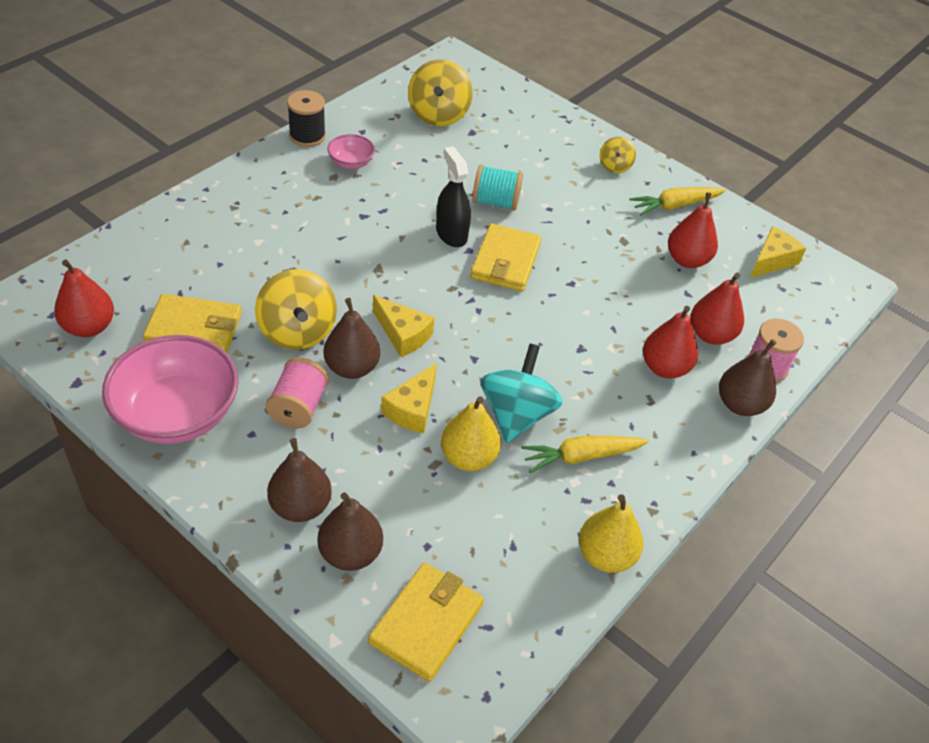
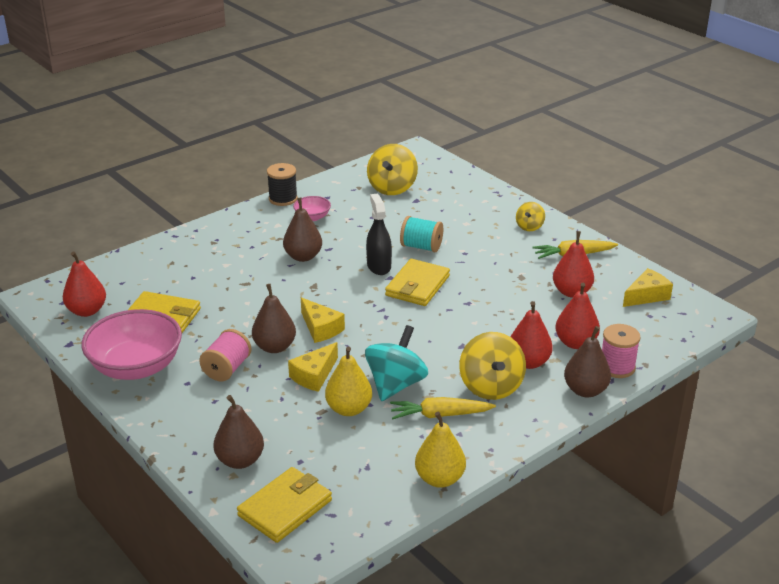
camera: 15 degrees right, 15 degrees down
(297, 331) = (239, 322): yellow spinning top -> yellow spinning top (491, 387)
(300, 506) = (211, 429): brown pear -> brown pear (303, 256)

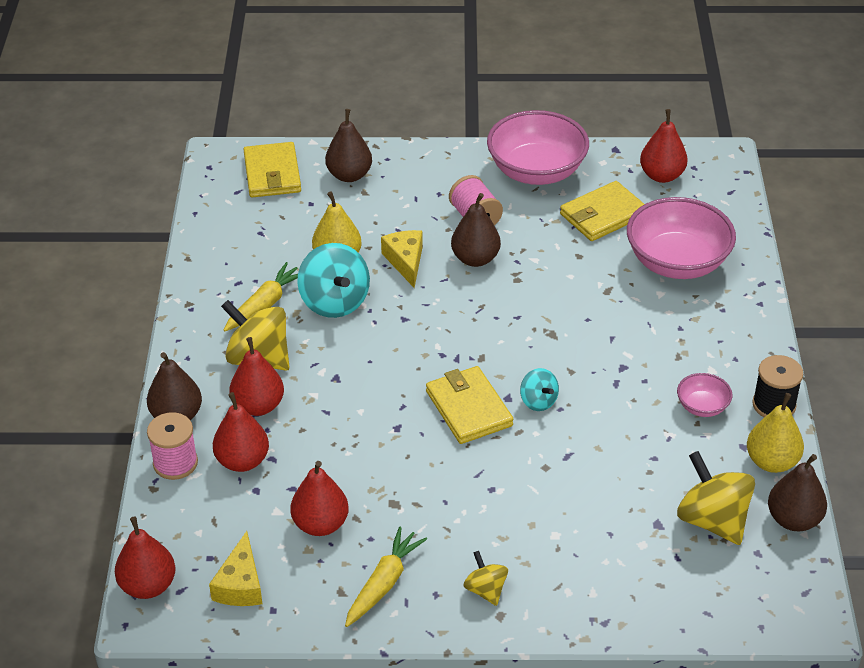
camera: 130 degrees right, 10 degrees up
(186, 269) = (677, 262): none -> pink bowl
(303, 256) = (618, 355): brown pear -> brown pear (793, 519)
(320, 328) = (471, 301): yellow cheese -> none
(379, 266) = (538, 401): black spray bottle -> turquoise spinning top
(421, 247) = (542, 459): turquoise spool -> none
(439, 479) = (199, 261): yellow pear -> yellow pear (771, 462)
(699, 324) = (148, 586): none -> red pear

